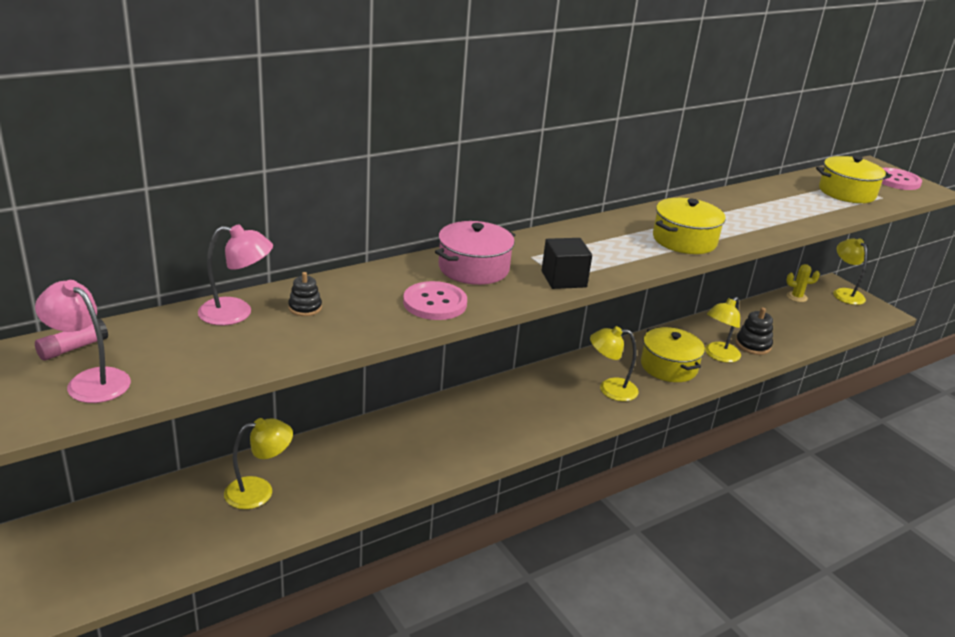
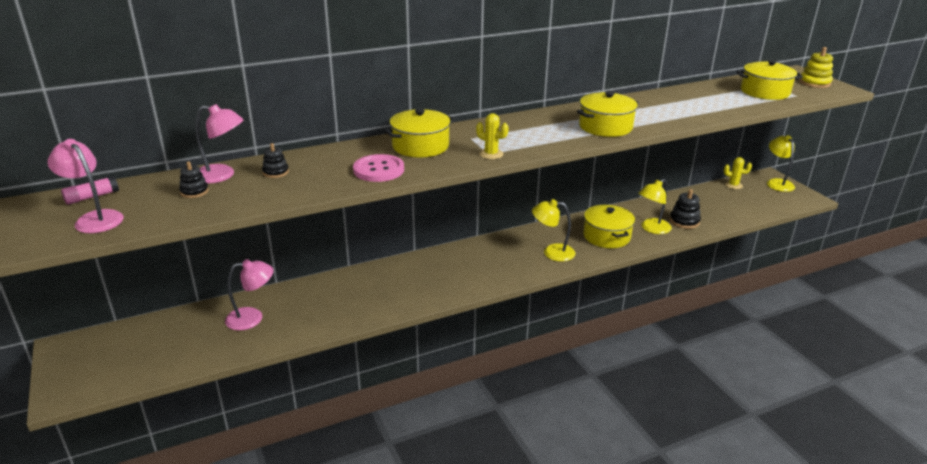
camera: 10 degrees right, 0 degrees up
(209, 338) = (194, 192): none -> black stacking toy
(259, 491) = (252, 318): yellow lamp -> pink lamp
(473, 268) = (420, 146): pink pot -> yellow pot
(563, 279) = (491, 154): black cube -> yellow cactus
(897, 181) = (814, 83): pink button -> yellow stacking toy

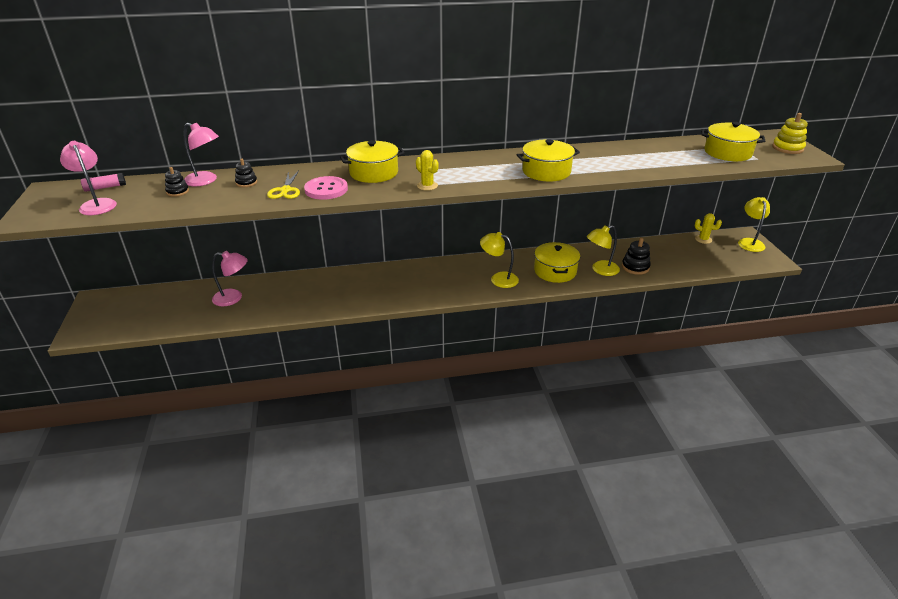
camera: 15 degrees right, 5 degrees up
(330, 176) = (285, 190): none -> yellow scissors

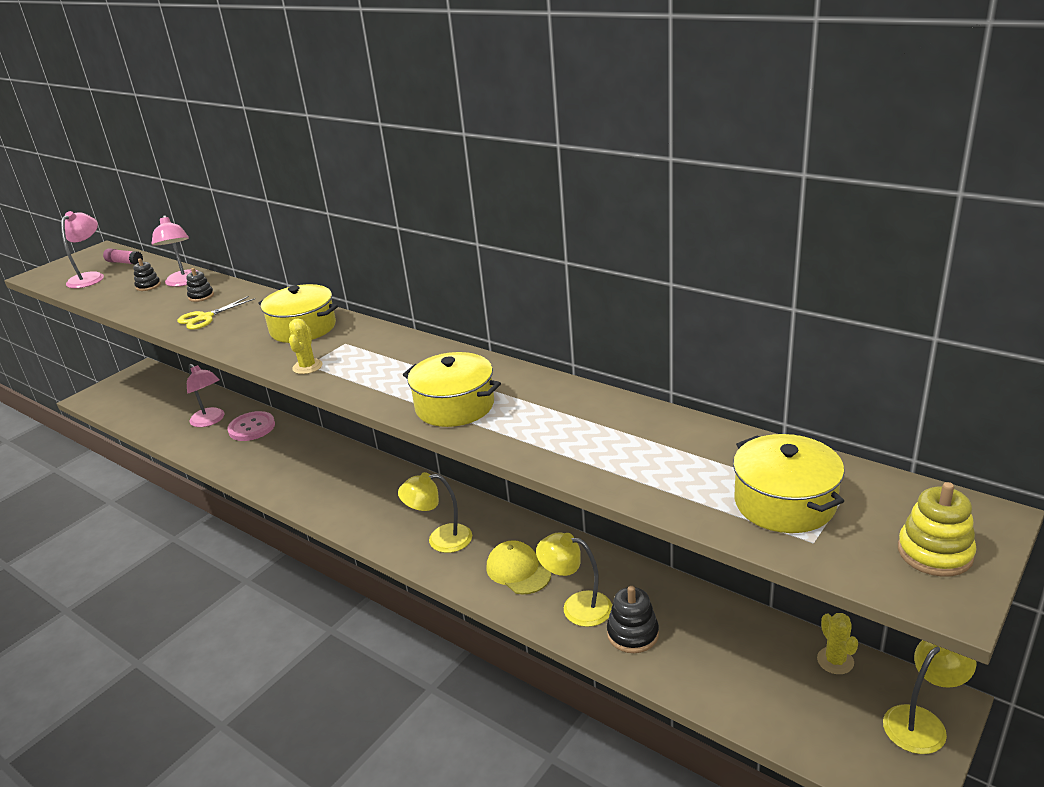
camera: 50 degrees right, 5 degrees down
(326, 189) = (231, 331): pink button -> pink button (252, 428)
(498, 278) = (440, 539): yellow lamp -> yellow lamp turned 75 degrees counterclockwise
(555, 271) = (518, 570): yellow pot -> yellow cap

